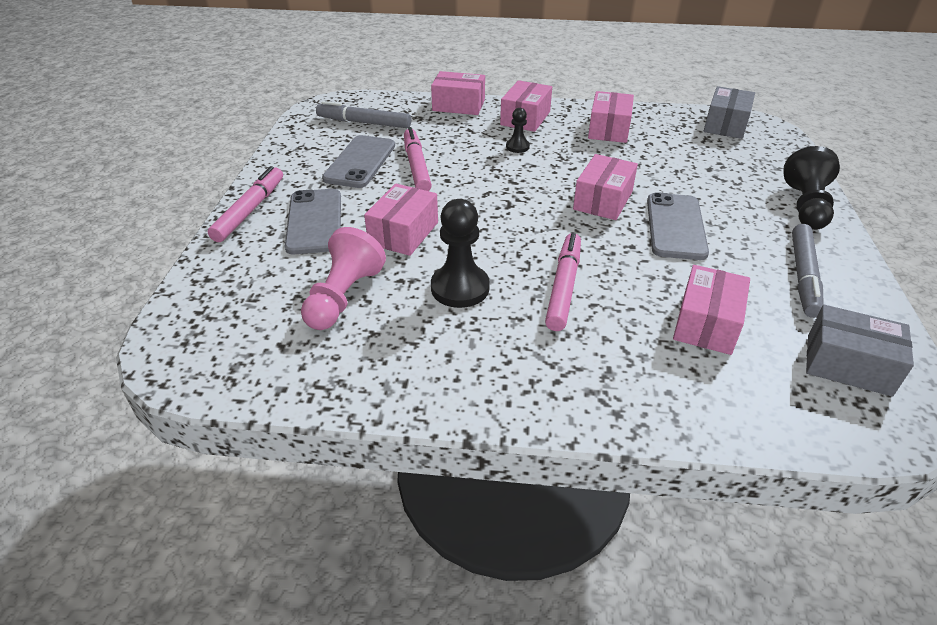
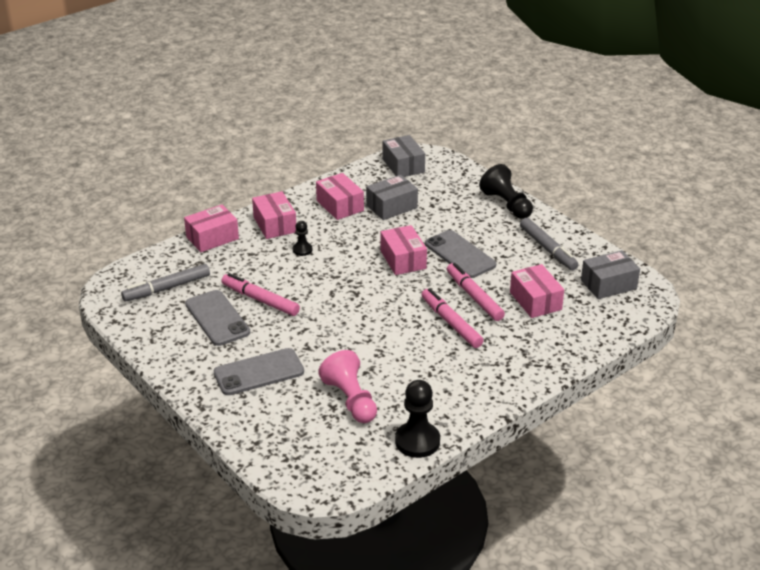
camera: 45 degrees left, 5 degrees down
(249, 211) = (204, 392): pink marker -> pink marker (474, 297)
(314, 221) = (259, 372): grey phone -> grey phone turned 60 degrees counterclockwise
(403, 233) = (324, 346): pink box -> none
(460, 288) = (402, 356): black pawn -> black pawn (417, 441)
(661, 151) = (391, 207): none -> grey box

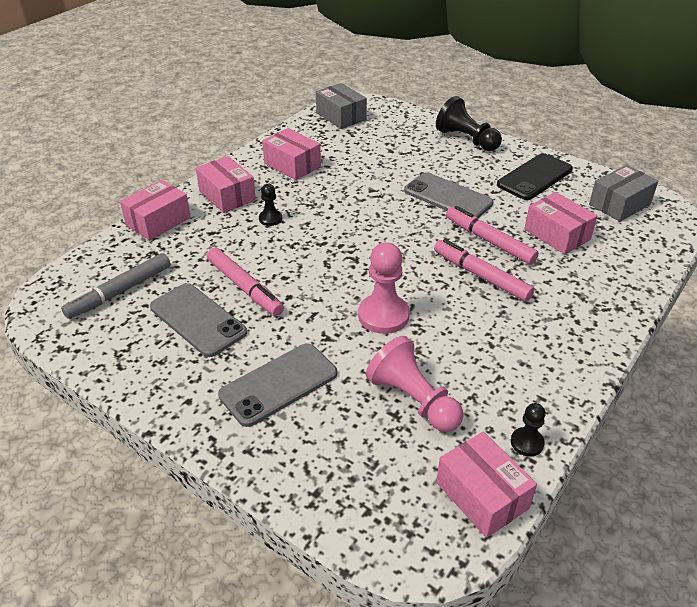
camera: 15 degrees left, 5 degrees up
(260, 300) = (244, 287): pink marker -> pink marker turned 150 degrees counterclockwise
(357, 339) = (383, 315): none -> pink pawn
(391, 207) = (349, 158): grey box -> none
(403, 260) = (389, 212): pink box -> pink box (482, 495)
(417, 441) = (527, 443): black pawn -> black pawn, size x0.54
(547, 249) = (534, 177): grey marker -> black phone

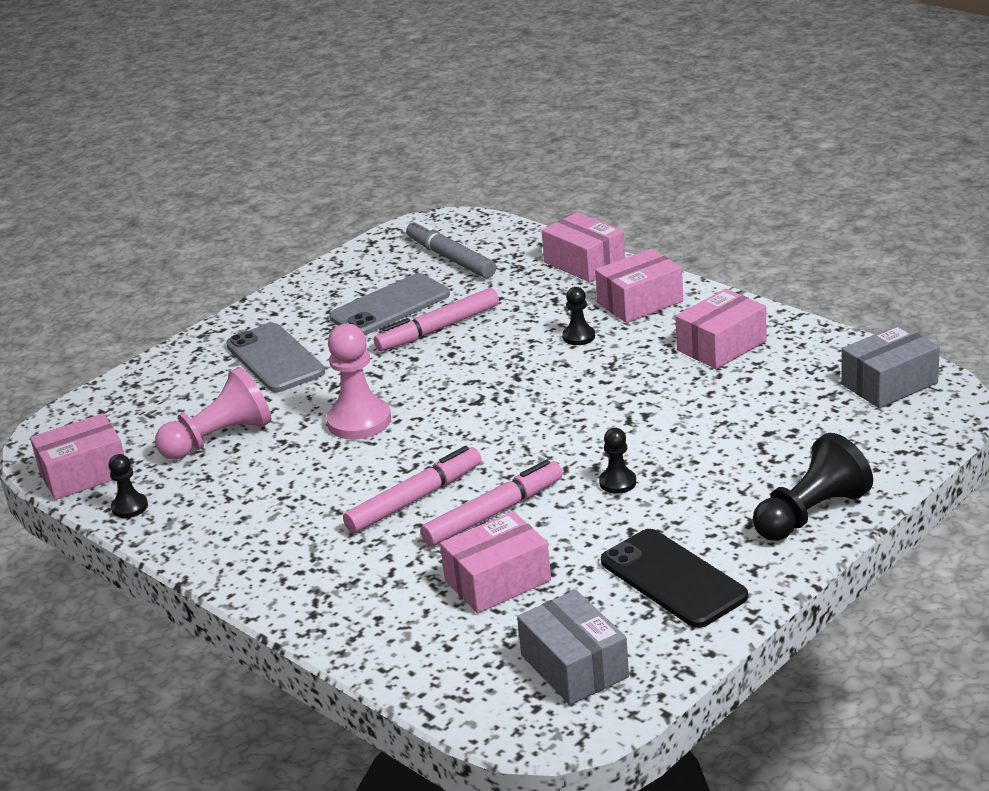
camera: 100 degrees right, 10 degrees down
(448, 197) = (617, 482): grey phone -> black pawn

